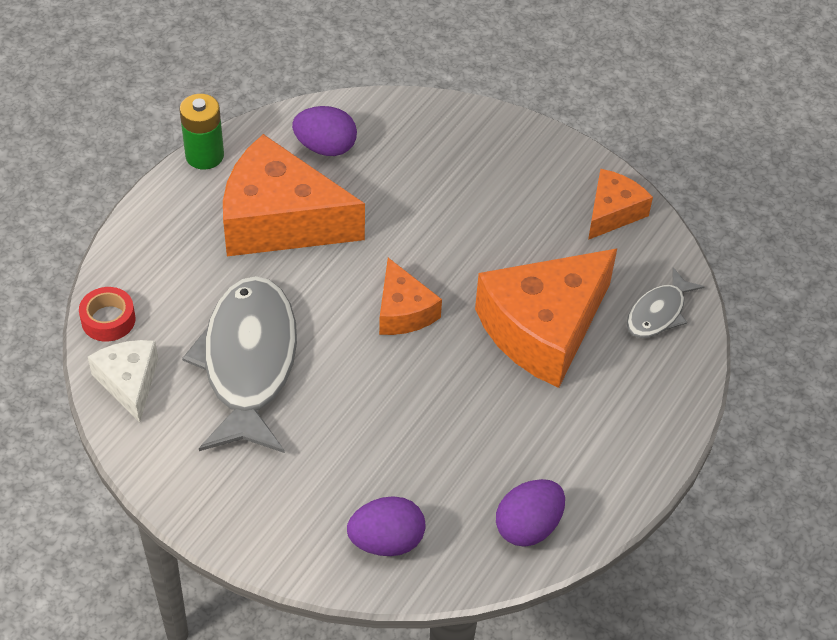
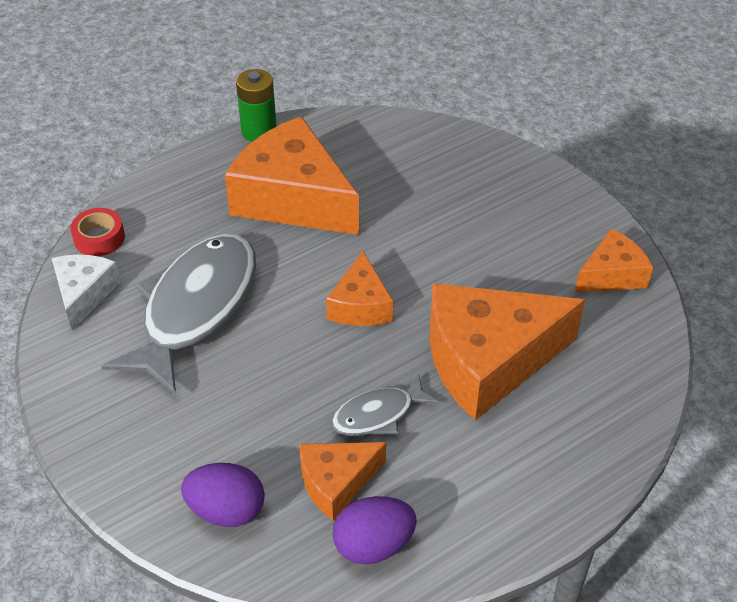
camera: 25 degrees right, 5 degrees down
(325, 147) = (367, 151): purple egg -> none
(468, 483) = (336, 483): none -> orange cheese
(658, 313) = (614, 380): grey fish -> grey fish (378, 414)

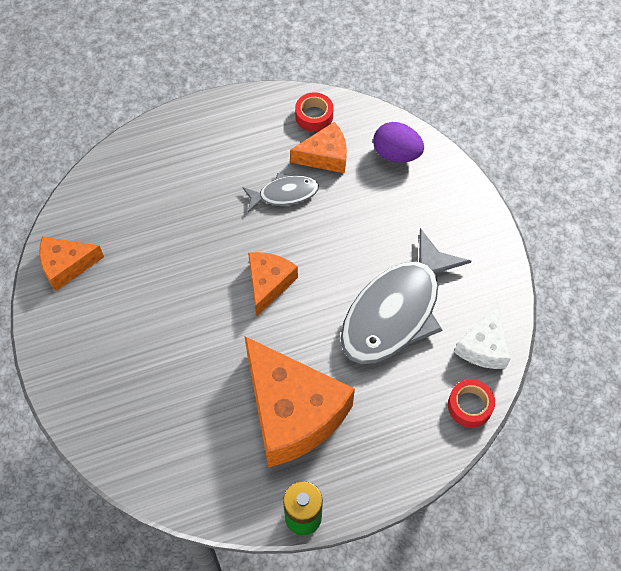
camera: 165 degrees left, 15 degrees up
(373, 545) = (314, 116): purple egg -> red tape
(488, 361) = (194, 216): orange cheese -> none

